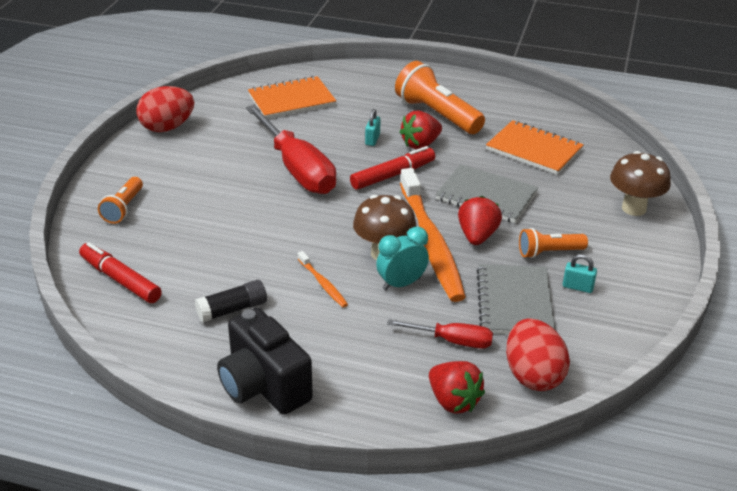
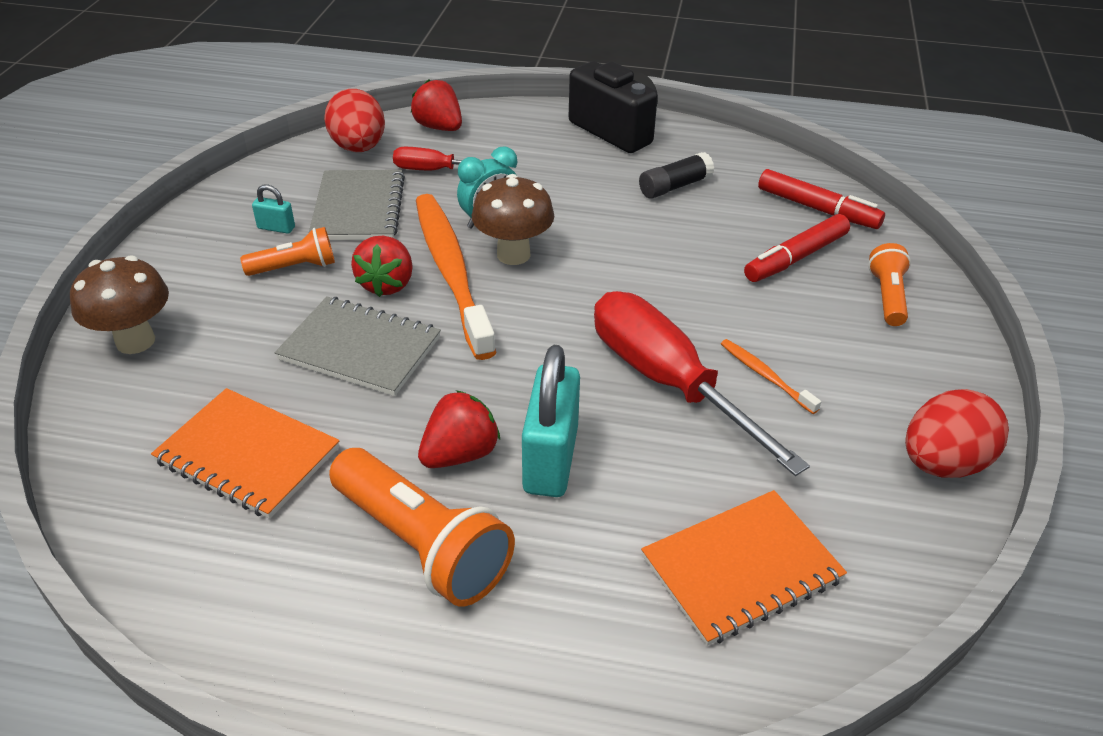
camera: 175 degrees right, 5 degrees up
(323, 284) = (582, 216): orange toothbrush -> orange toothbrush (765, 375)
(372, 139) = (550, 459): turquoise padlock -> turquoise padlock, size x2.18
(393, 175) = (508, 380): red marker -> red marker (795, 258)

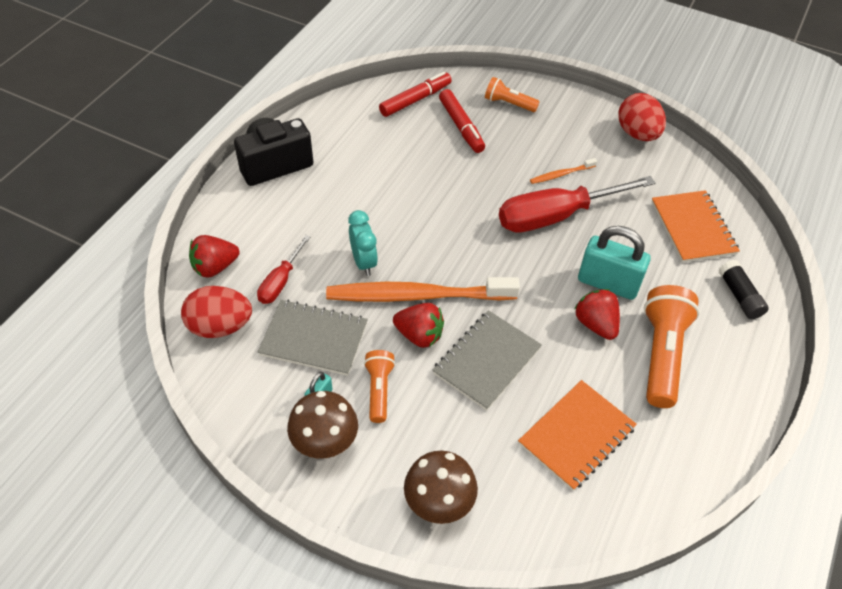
camera: 75 degrees left, 10 degrees up
(422, 544) = (661, 354): orange flashlight -> orange flashlight turned 45 degrees counterclockwise
(513, 254) = (409, 258): brown mushroom -> brown mushroom (325, 444)
(674, 186) = (363, 155): black glue stick -> black glue stick (739, 296)

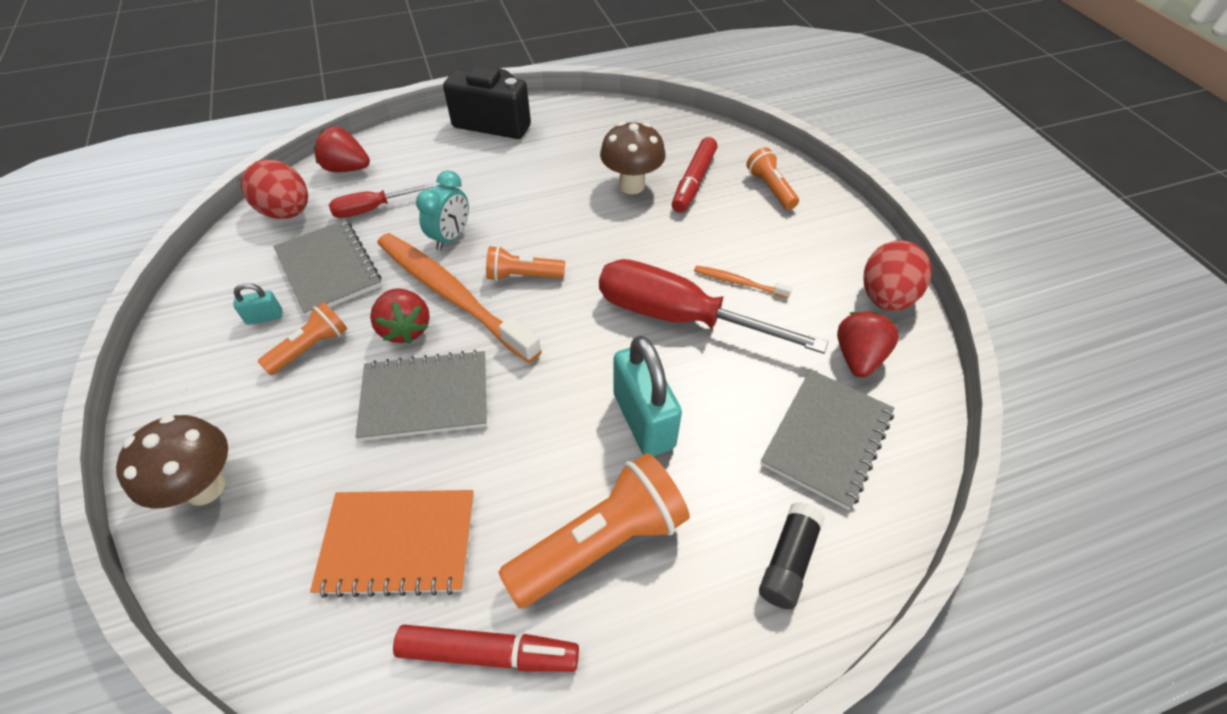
camera: 45 degrees right, 0 degrees up
(325, 444) = (214, 357): brown mushroom -> brown mushroom (631, 185)
(415, 100) = (681, 138): red marker -> red marker (488, 652)
(442, 254) = (523, 276): none -> orange flashlight
(596, 324) = (574, 450): red strawberry -> red strawberry (858, 357)
(693, 228) = (827, 438): orange notebook -> grey notebook

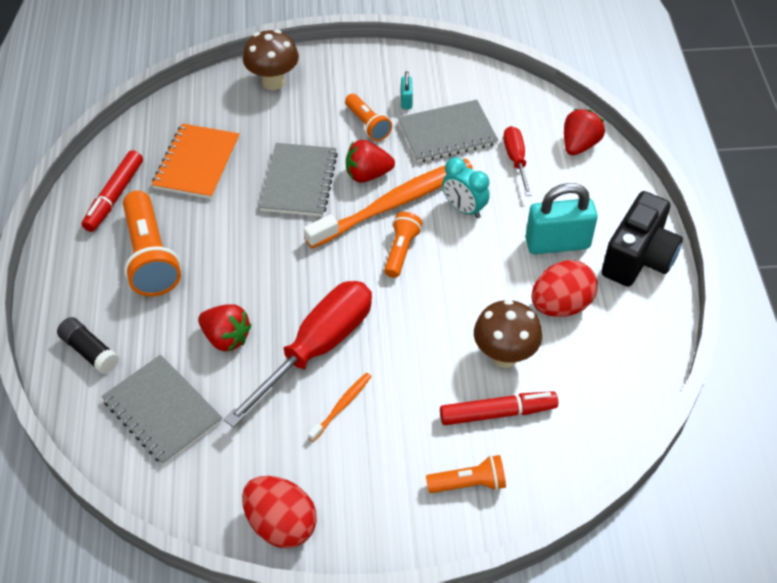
camera: 105 degrees right, 0 degrees up
(287, 212) = (525, 109): red egg -> red egg (560, 305)
(643, 420) = (228, 300): turquoise padlock -> turquoise padlock (557, 243)
(693, 182) = (497, 413): red marker -> red marker turned 135 degrees clockwise
(858, 357) = (224, 467): red strawberry -> red strawberry (226, 338)

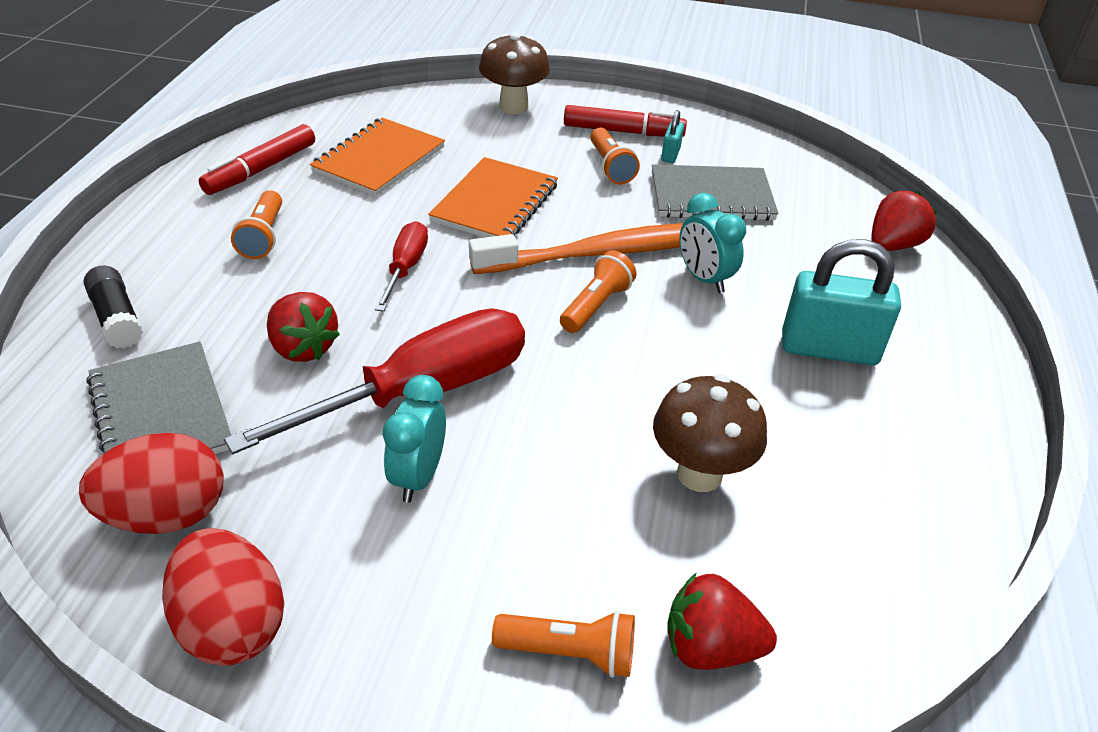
camera: 15 degrees right, 10 degrees down
(150, 257) = (263, 237): orange flashlight -> orange flashlight, size x0.56
(299, 182) = (495, 203): grey notebook -> orange notebook
(342, 406) = (418, 476): orange toothbrush -> turquoise clock
(367, 174) = (587, 215): red strawberry -> red strawberry (710, 647)
(497, 413) = (659, 554): red marker -> red marker (623, 131)
(515, 159) = (796, 242): red screwdriver -> red screwdriver (406, 267)
(560, 305) = (811, 428): red egg -> red egg (167, 515)
(638, 258) = (952, 397): black camera -> none

